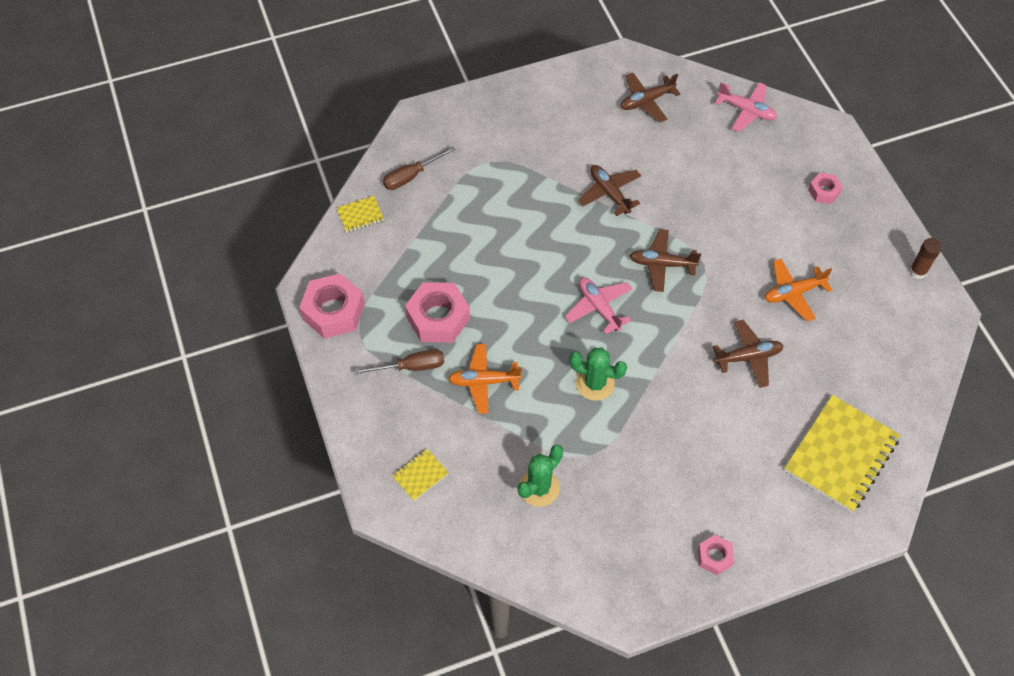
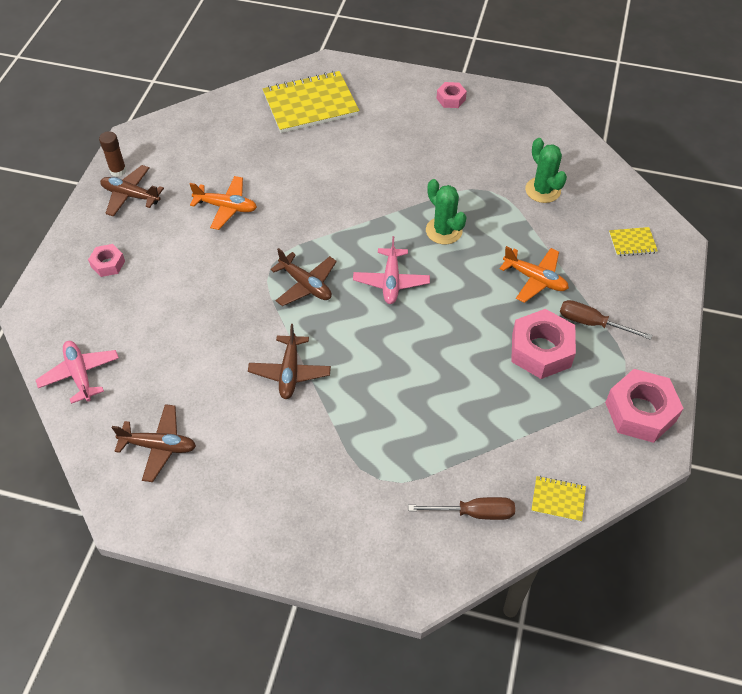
camera: 145 degrees left, 5 degrees down
(539, 488) = (543, 190): green cactus -> green cactus turned 75 degrees clockwise
(748, 357) = (309, 186): brown plane -> brown plane (130, 195)

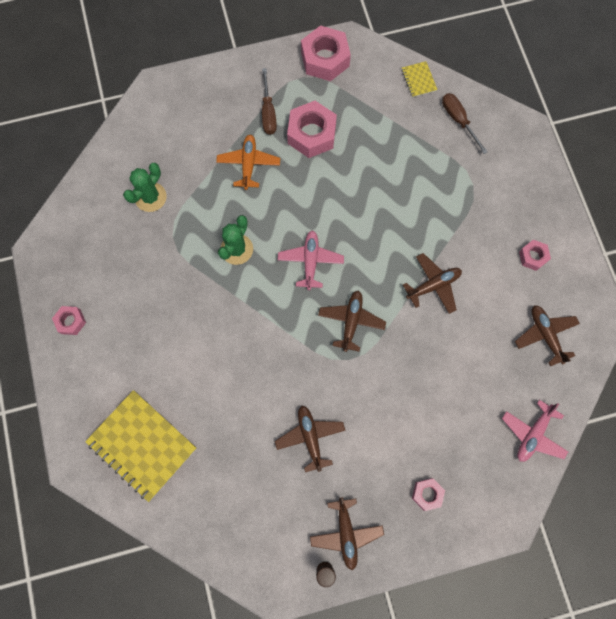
camera: 120 degrees left, 20 degrees up
(226, 207) = (310, 437): orange plane -> brown plane
(250, 488) = (532, 257): none -> pink nut
(391, 281) = (310, 261): pink plane -> pink plane turned 60 degrees counterclockwise
(632, 243) = (174, 114): yellow notebook -> none

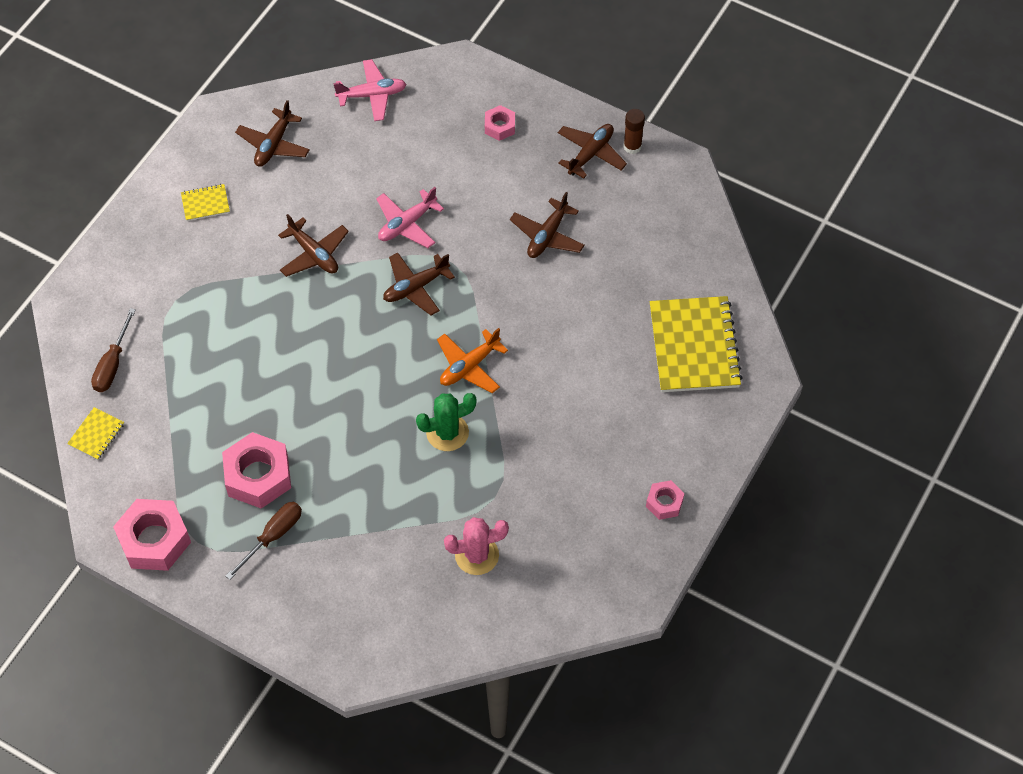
camera: 135 degrees left, 15 degrees down
(150, 197) = (477, 555): green cactus -> pink cactus
(248, 164) = (349, 502): orange plane -> orange plane (469, 366)
(310, 261) = (393, 364): pink plane -> pink plane (407, 224)
(433, 285) = (314, 254): brown plane -> brown plane turned 150 degrees counterclockwise
(532, 257) = (205, 203): pink nut -> yellow notebook

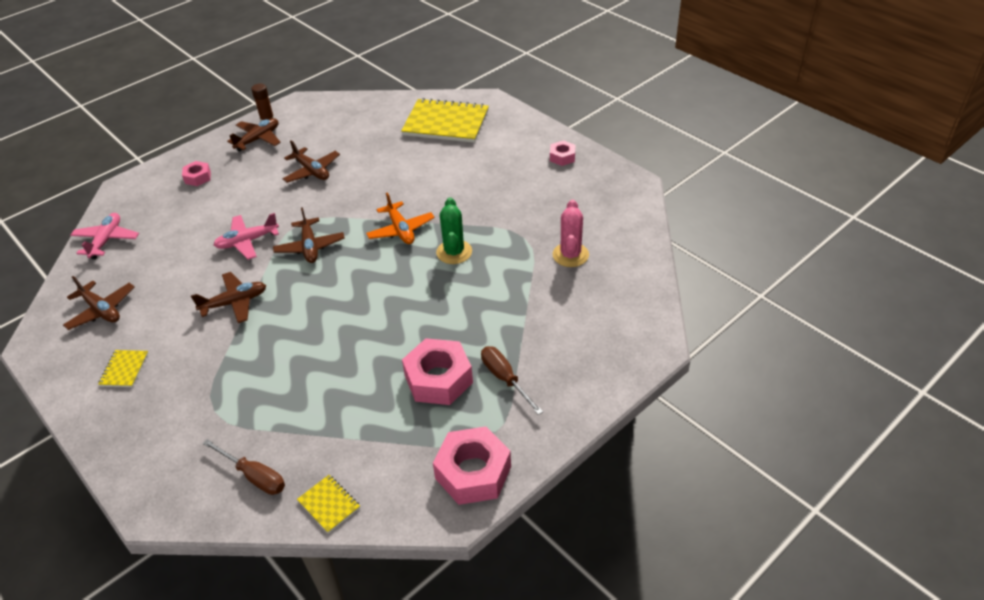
camera: 70 degrees left, 15 degrees down
(407, 224) = (247, 241): pink plane -> pink plane turned 90 degrees clockwise
(591, 154) = (258, 139): brown plane -> brown plane turned 75 degrees clockwise

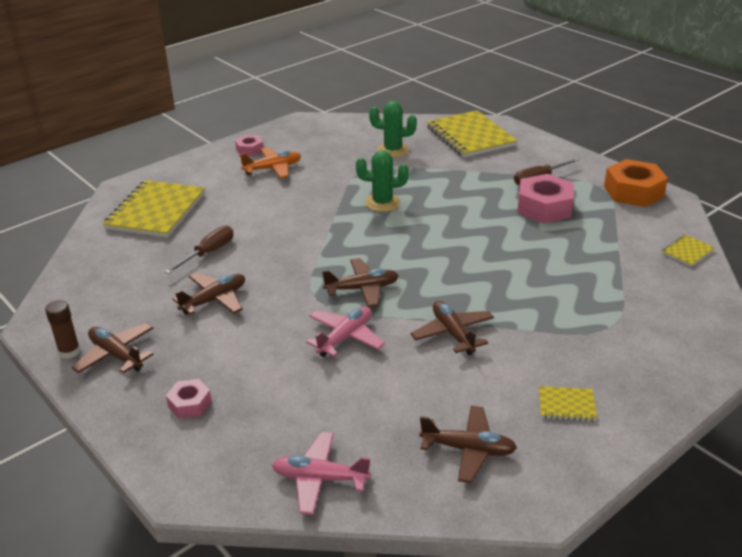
camera: 90 degrees left, 10 degrees down
(101, 310) = (468, 449): brown plane -> brown plane turned 60 degrees clockwise
(247, 241) = (345, 337): pink plane -> pink plane turned 120 degrees counterclockwise
(254, 476) = (675, 293): brown screwdriver -> brown screwdriver (208, 253)
(401, 230) = (343, 233): orange plane -> orange plane (273, 168)
(473, 472) = (633, 191): pink nut -> orange nut
(570, 255) = (393, 150): pink cactus -> green cactus
(614, 319) = (470, 136): none -> yellow notebook

